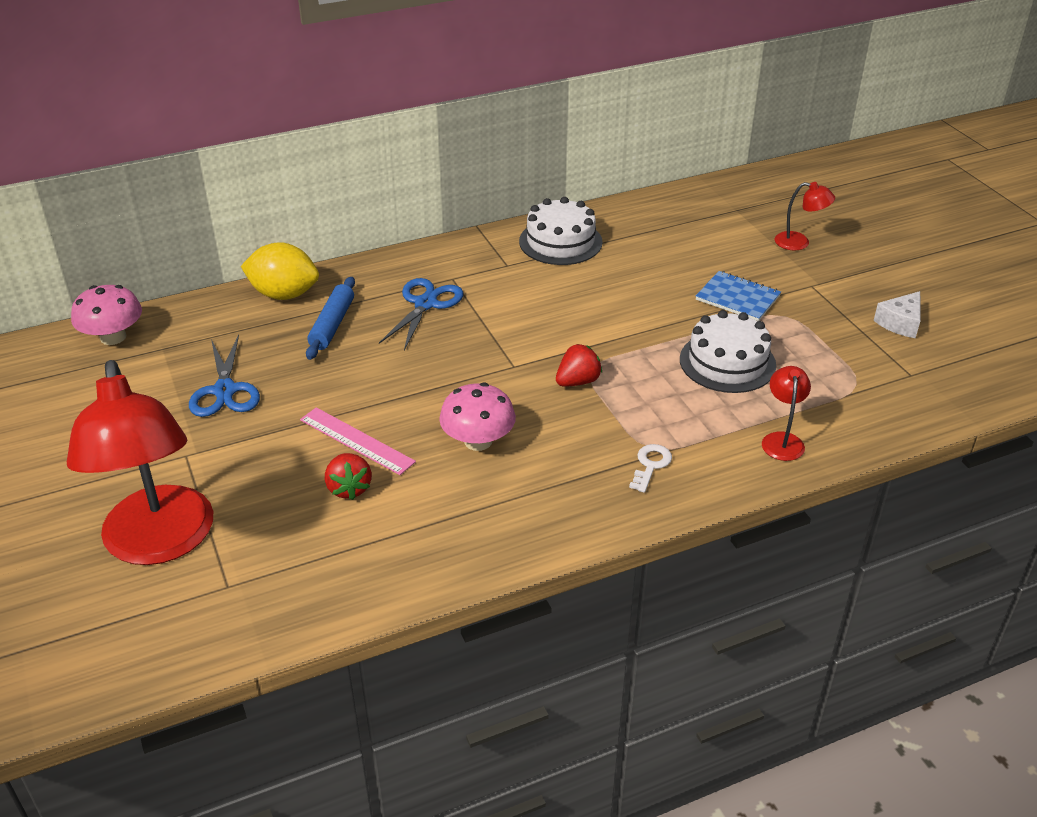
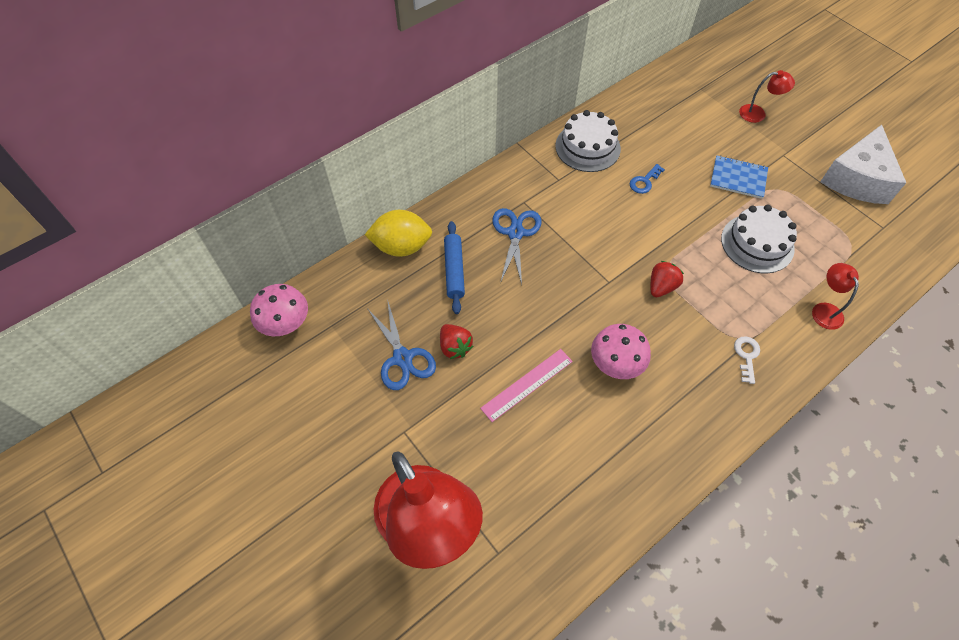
camera: 15 degrees left, 20 degrees up
(349, 488) = (543, 433): red strawberry -> red strawberry (455, 347)
(356, 441) = (527, 384): pink ruler -> pink ruler turned 60 degrees counterclockwise
(613, 283) = (644, 181): none -> blue key
(900, 323) = (857, 179): white cheese -> white cheese, size x1.98

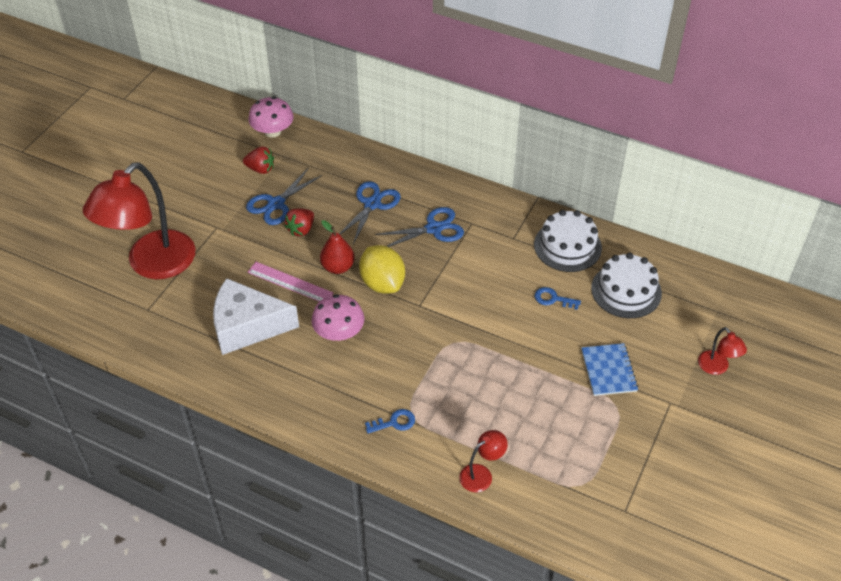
camera: 65 degrees right, 10 degrees down
(401, 247) = (377, 166): yellow lemon -> yellow lemon (382, 283)
(454, 270) = (372, 204): blue rolling pin -> blue scissors
(526, 332) = (338, 267): none -> red pear
(661, 287) = (435, 343): red strawberry -> red strawberry (260, 169)
(746, 356) = (394, 422): white key -> blue key
(757, 243) = (532, 404): white cake -> white cake (626, 290)
(857, 179) = (681, 475): white cheese -> white cheese (247, 326)

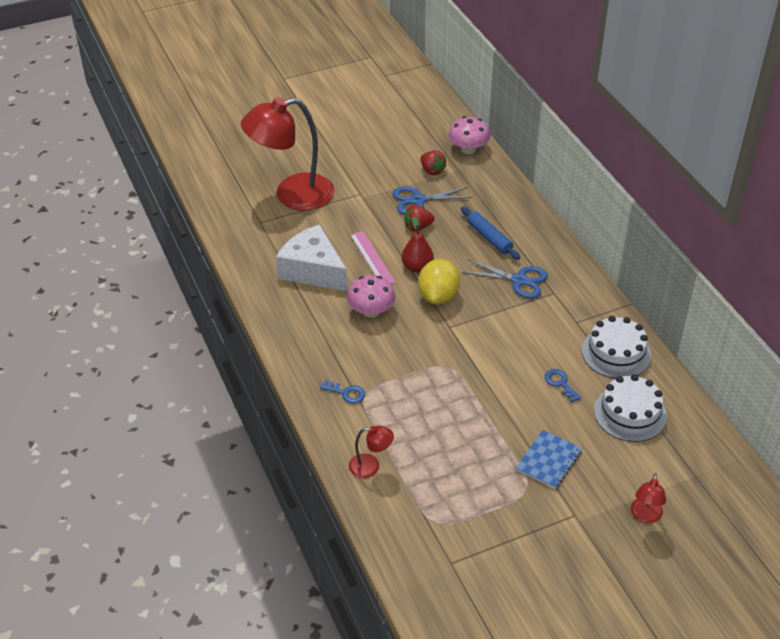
camera: 40 degrees right, 5 degrees down
(372, 204) = (489, 238): blue scissors -> blue rolling pin

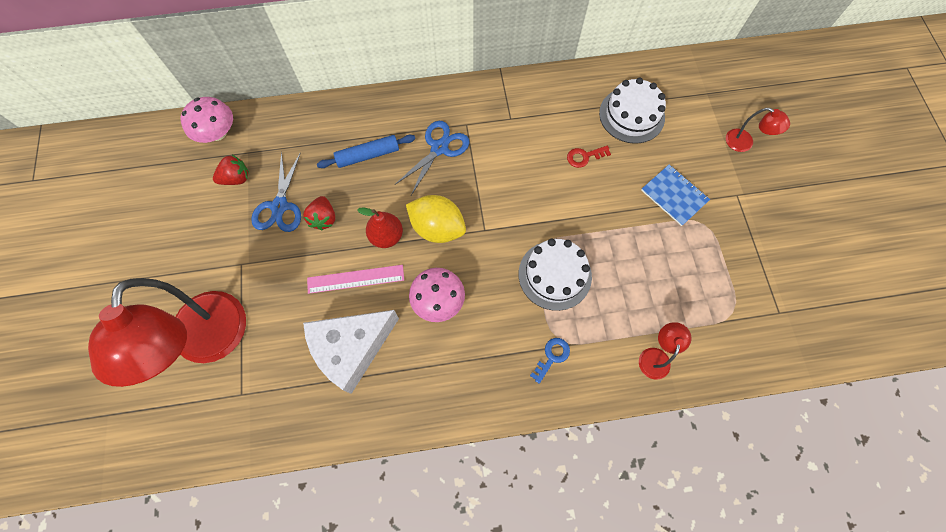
camera: 75 degrees left, 25 degrees up
(560, 383) = (584, 157): blue key -> red key
(616, 353) = (558, 101): white cake -> white cake (554, 275)

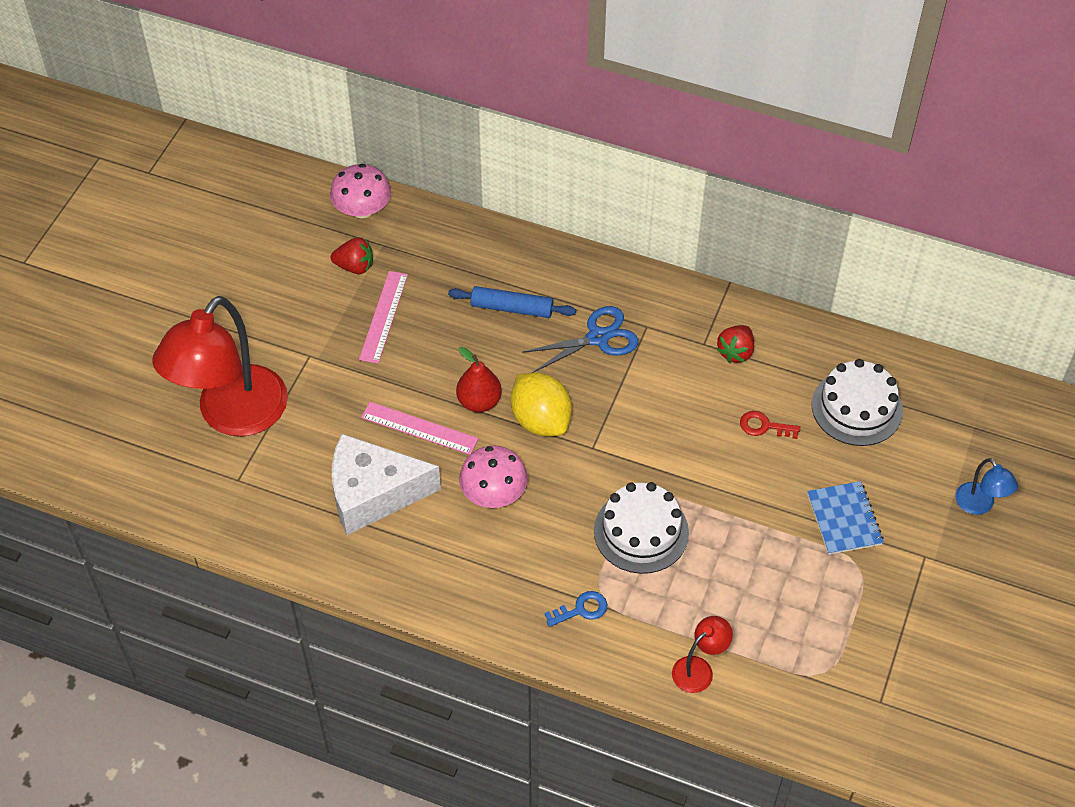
camera: 30 degrees right, 15 degrees down
(280, 206) = (384, 316): blue scissors -> pink ruler
(323, 218) = (423, 351): red strawberry -> red strawberry (735, 352)
(744, 143) = (979, 505): red lamp -> blue lamp

